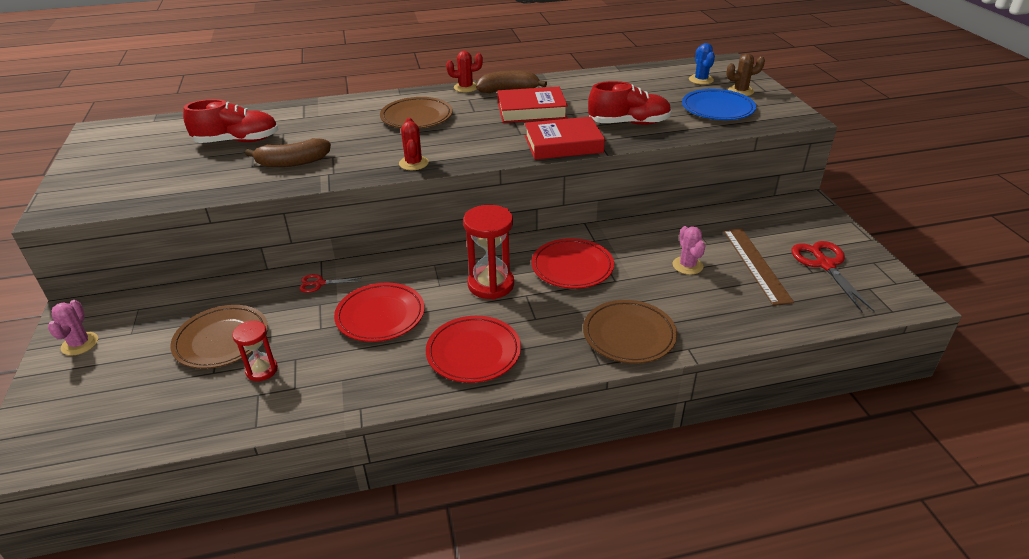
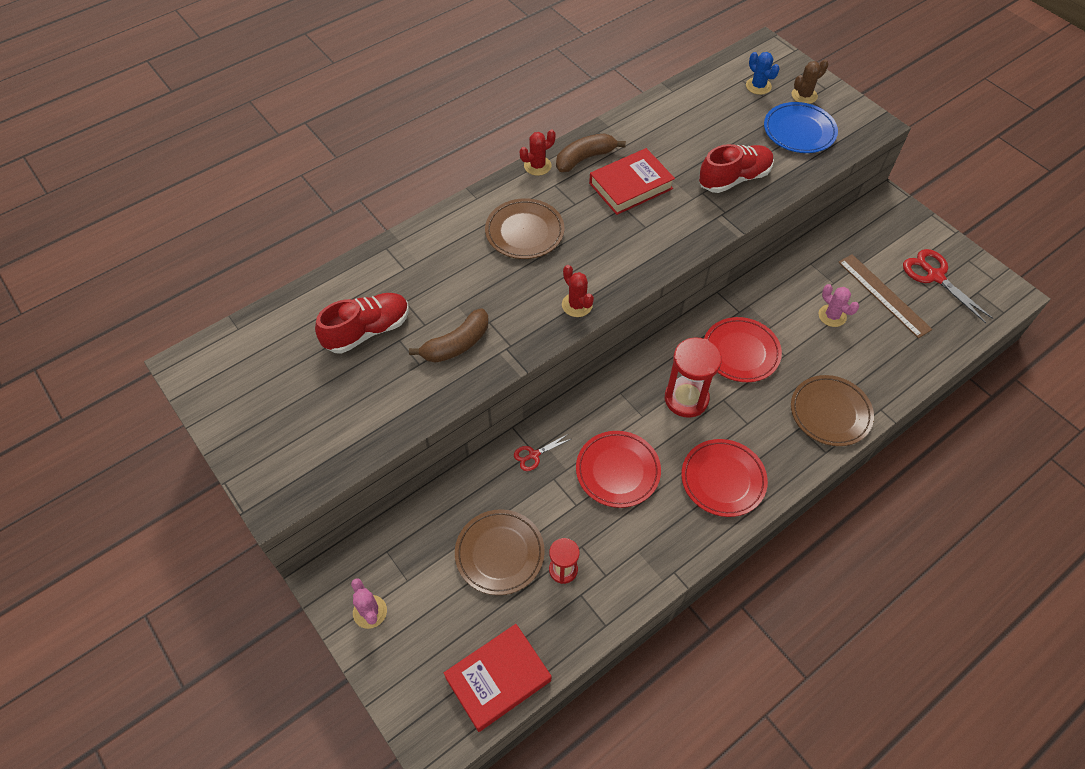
camera: 25 degrees left, 20 degrees up
(563, 144) = (695, 230): red book -> red book (498, 679)

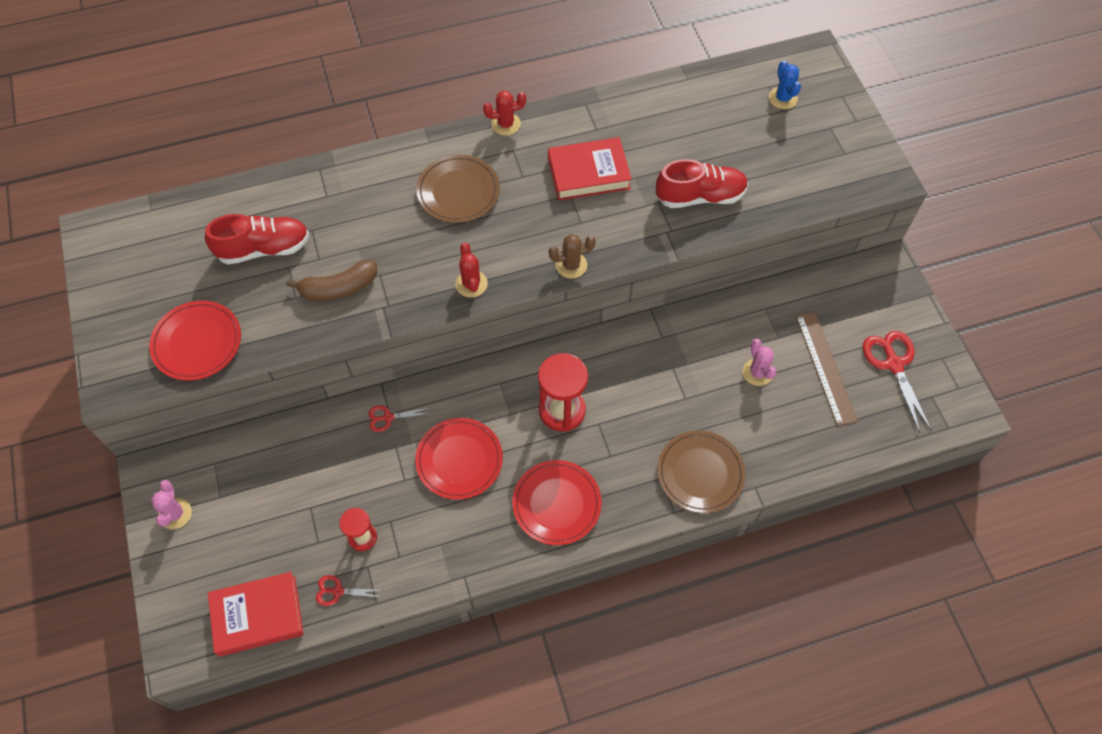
camera: 20 degrees right, 5 degrees up
(499, 553) = (312, 501): brown plate -> none
(564, 627) = (338, 591): none -> red scissors
(585, 158) = (557, 129): brown banana -> none
(740, 352) = (641, 380): red plate -> red plate (197, 343)
(799, 131) = (799, 162): blue plate -> none
(804, 95) = (827, 123): brown cactus -> brown cactus (571, 265)

